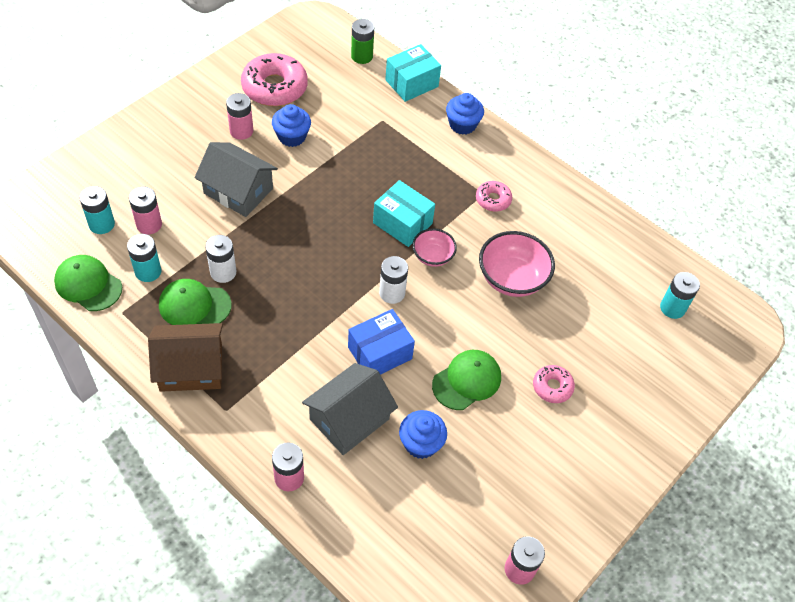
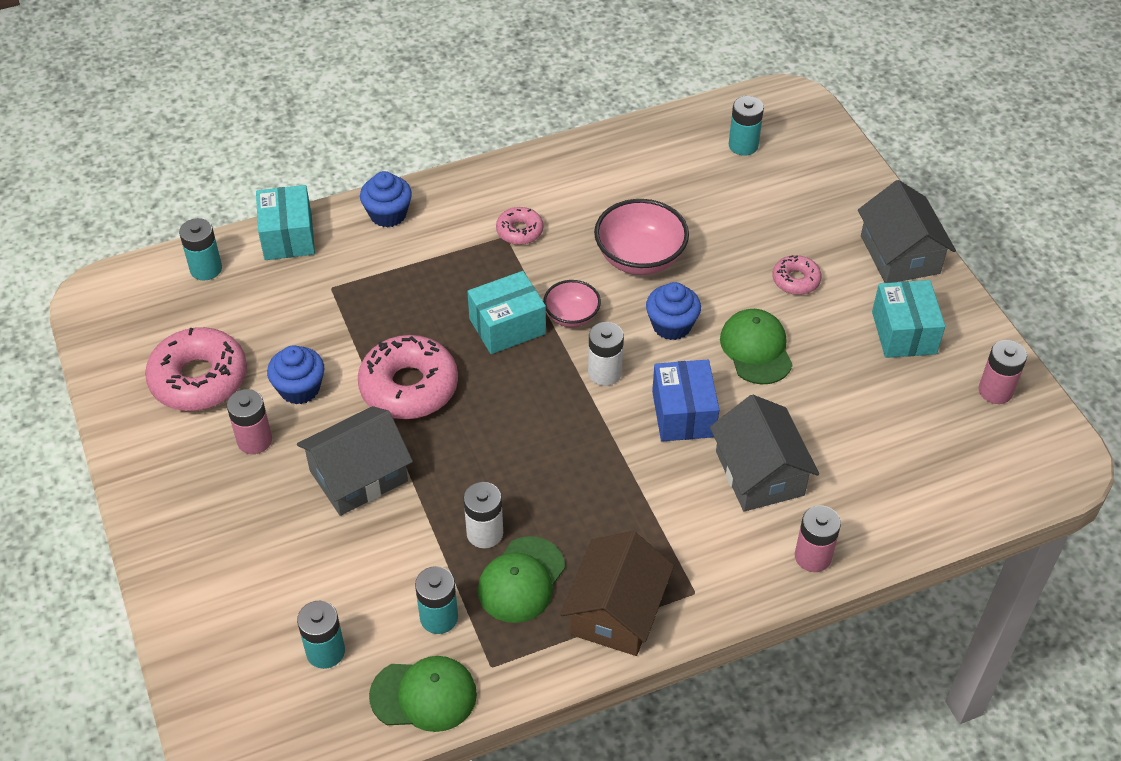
camera: 60 degrees left, 5 degrees down
(88, 284) = (424, 695): green cap -> green cap turned 150 degrees counterclockwise
(149, 224) = (358, 594): pink battery -> none
(322, 190) = (409, 387): none -> pink donut
(362, 56) = (206, 269): green battery -> turquoise battery
(421, 443) = (818, 419): blue cupcake -> blue cupcake (671, 325)
(543, 481) = (903, 333): none -> turquoise box
(627, 454) = (899, 254): none -> grey house

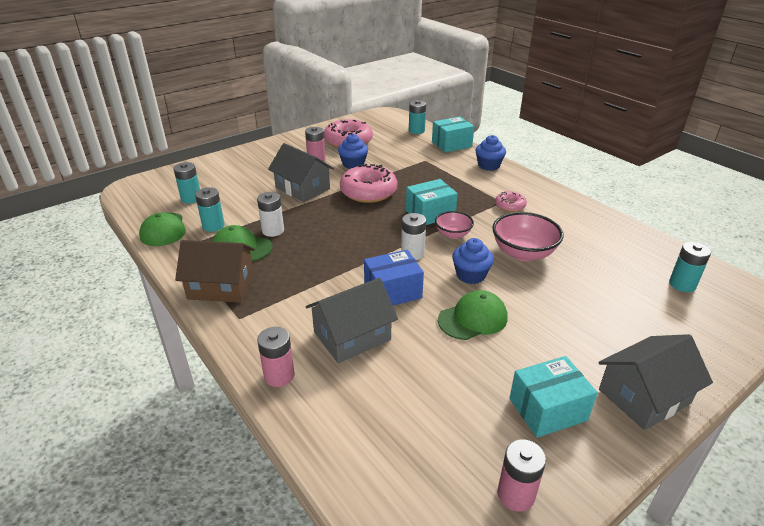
camera: 75 degrees right, 15 degrees down
(507, 326) = (430, 213): turquoise box -> turquoise box turned 75 degrees counterclockwise
(795, 280) = (560, 331): pink donut -> none

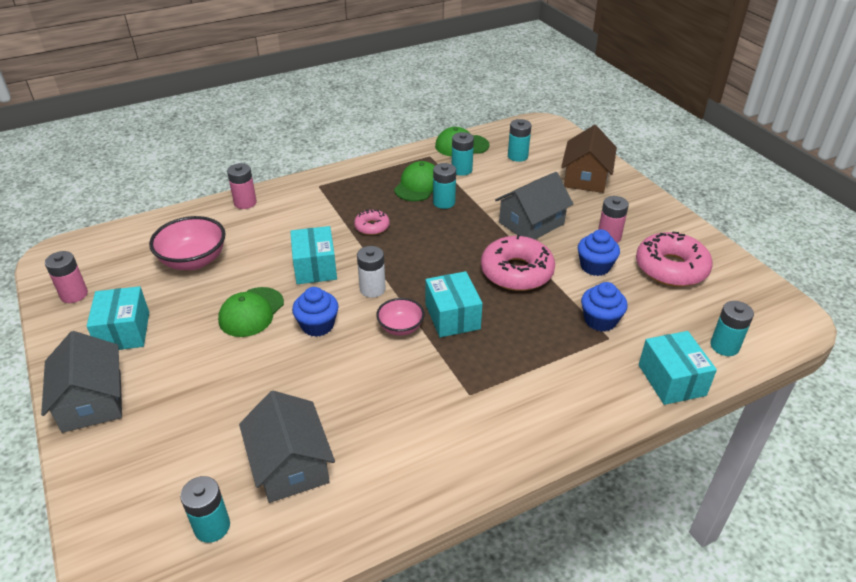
camera: 100 degrees right, 5 degrees up
(221, 286) = (363, 176): brown house -> brown house (585, 177)
(273, 230) = (444, 202): white battery -> turquoise battery
(352, 336) = (268, 238): grey house -> grey house (290, 464)
(392, 291) = (315, 267): blue box -> turquoise box
(473, 318) = (251, 312): green cap -> green cap turned 45 degrees clockwise
(488, 165) = (589, 409): blue cupcake -> blue cupcake (600, 320)
(510, 206) = (457, 400): pink donut -> pink donut (372, 227)
(523, 253) = (341, 381): pink bowl -> pink bowl (193, 261)

